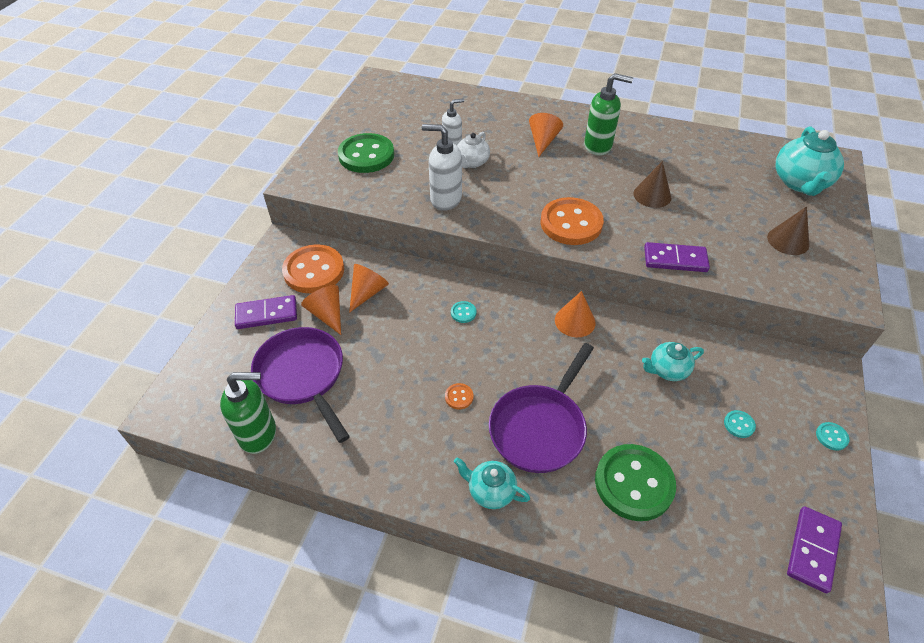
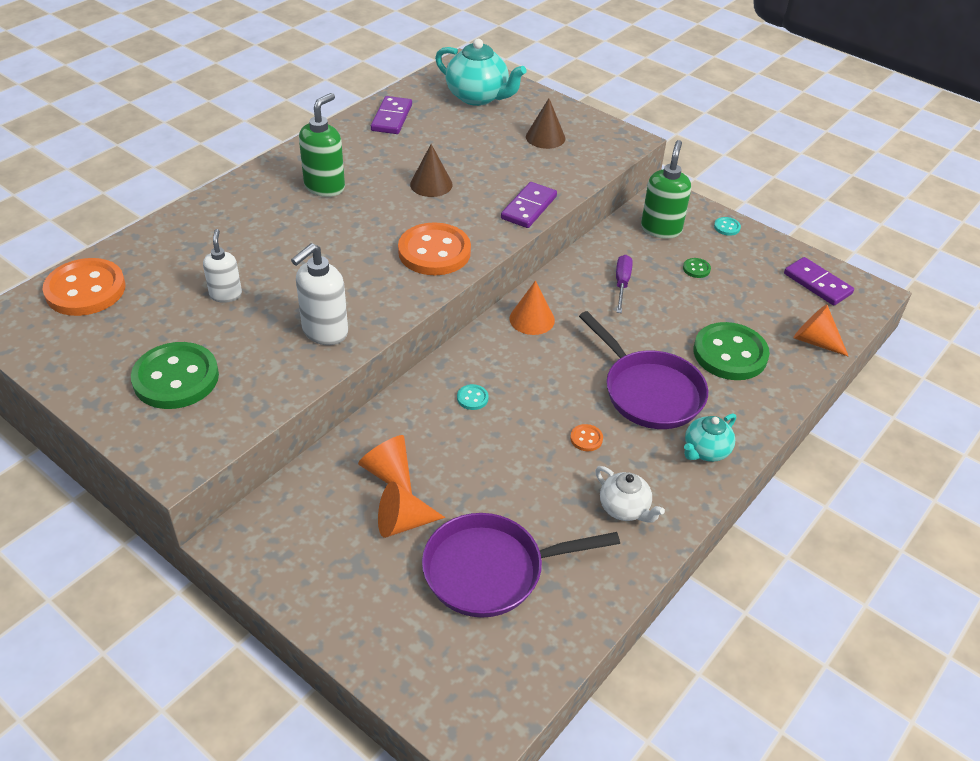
camera: 70 degrees left, 5 degrees down
(258, 434) = (559, 634): green soap dispenser -> green soap dispenser (661, 229)
(266, 314) = (365, 588): purple domino -> purple domino (392, 118)
(314, 271) = (315, 518): orange button -> orange button (85, 290)
(472, 162) = (273, 289): white teapot -> white teapot (624, 508)
(543, 141) = (281, 221): orange cone -> orange cone (815, 341)
(667, 370) = (622, 284): turquoise teapot -> purple screwdriver
(739, 424) = (696, 269): turquoise button -> green button

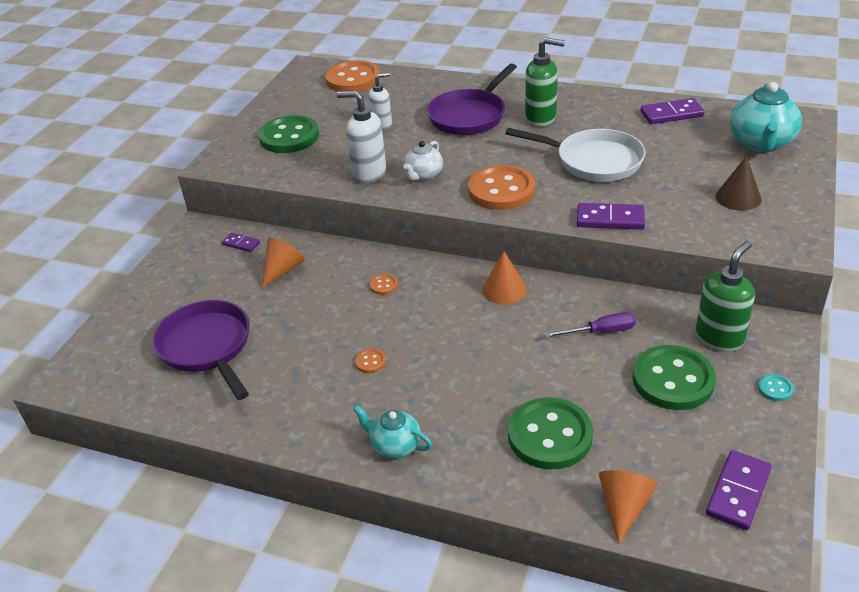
camera: 75 degrees right, 5 degrees down
(306, 502) = (241, 244): none -> purple domino
(402, 523) = (238, 291): orange cone -> none
(431, 184) = (594, 161): brown cone -> white pan
(472, 398) = (383, 285): turquoise button -> orange button
(624, 508) = (298, 406): white teapot -> white teapot (423, 175)
(649, 392) = (454, 388): purple pan -> purple pan (469, 116)
(661, 229) = (719, 338): green soap dispenser -> green soap dispenser turned 45 degrees counterclockwise
(696, 269) = (673, 380): green button -> green button, size x2.47

